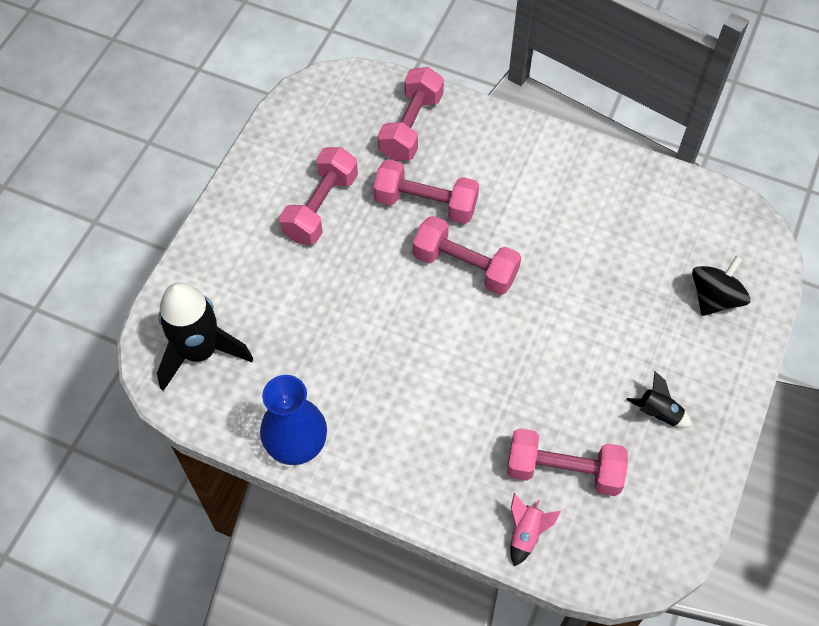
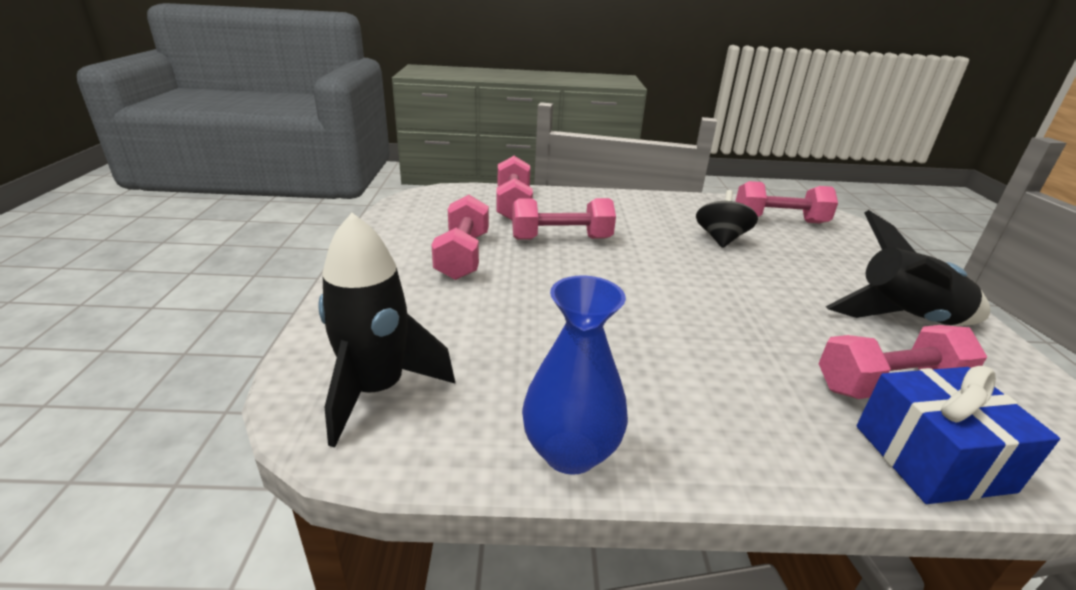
camera: 25 degrees left, 30 degrees down
(465, 266) = (631, 266): pink dumbbell -> pink dumbbell (779, 220)
(526, 533) = (932, 458): pink rocket -> blue gift
(658, 413) = (904, 319): black rocket -> black rocket, size x2.14
(714, 298) = (843, 246): black spinning top -> black spinning top (721, 239)

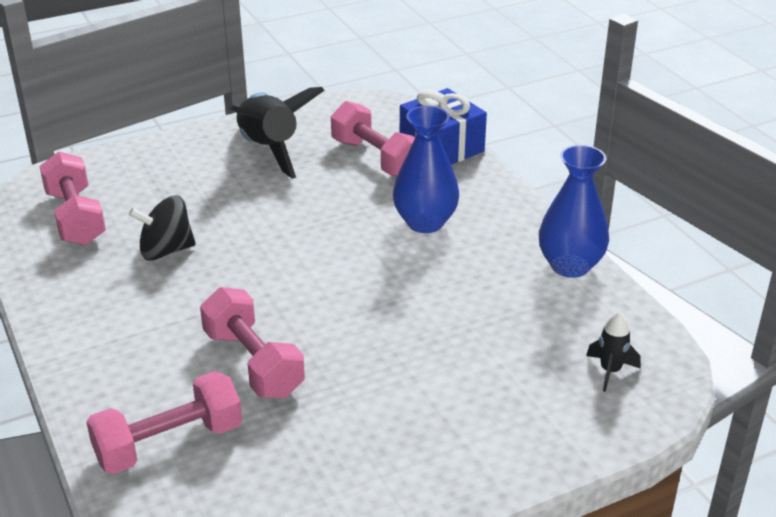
camera: 115 degrees left, 5 degrees up
(377, 390) = (610, 371): black rocket -> black rocket, size x0.47
(463, 256) = (362, 423): pink dumbbell -> none
(721, 371) = (425, 222): none -> blue vase

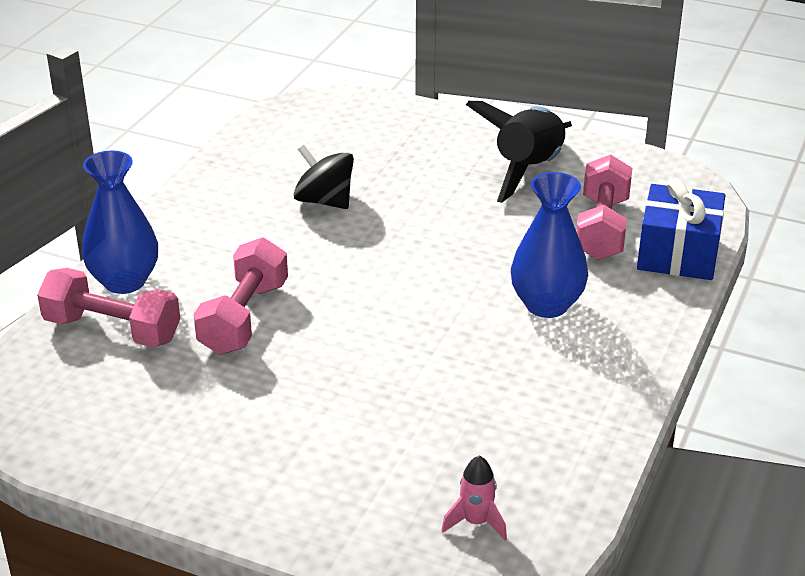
camera: 50 degrees right, 0 degrees up
(76, 218) = (308, 140): pink dumbbell -> none
(570, 266) = (604, 422): blue vase -> blue vase (124, 281)
(610, 371) = (476, 522): black rocket -> pink rocket

